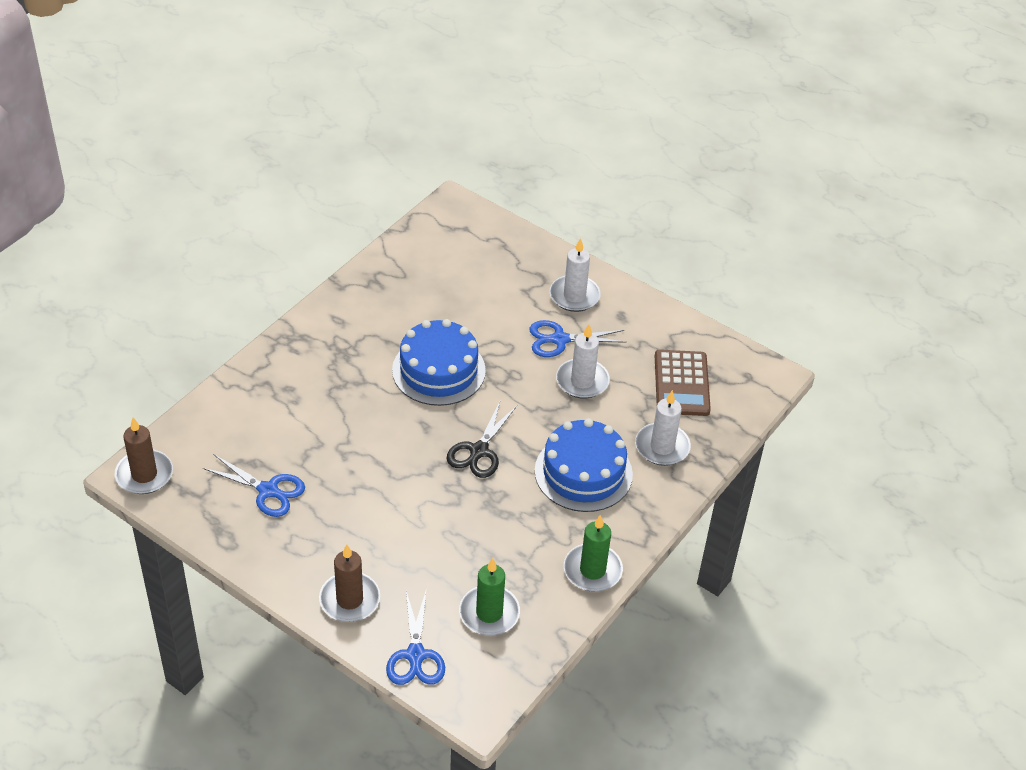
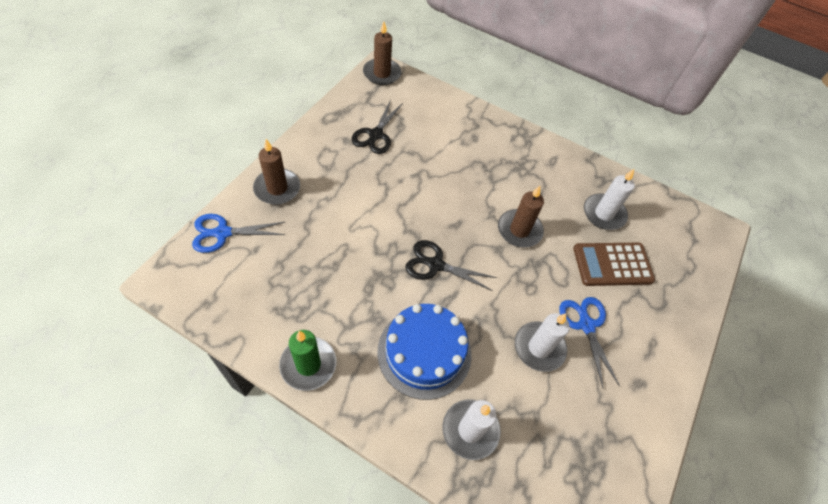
camera: 80 degrees right, 10 degrees up
(268, 490) = (376, 135): blue scissors -> black scissors
(438, 370) = (519, 230): blue cake -> brown candle
(489, 613) = (261, 282): green candle -> none
(574, 296) = (649, 336): white candle -> white candle (604, 214)
(681, 384) = (563, 450): brown calculator -> brown calculator (612, 264)

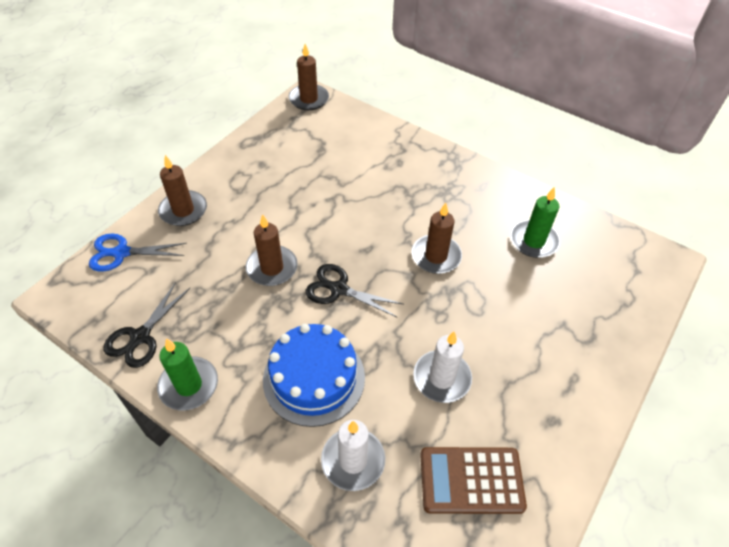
camera: 10 degrees right, 5 degrees down
(370, 245) = (272, 268): none -> brown candle
(376, 135) = (293, 159): black scissors -> black scissors (140, 337)
(586, 325) = (498, 357): blue scissors -> none
(604, 214) = (533, 241): white candle -> green candle
(612, 264) = (537, 294): brown calculator -> brown calculator (471, 480)

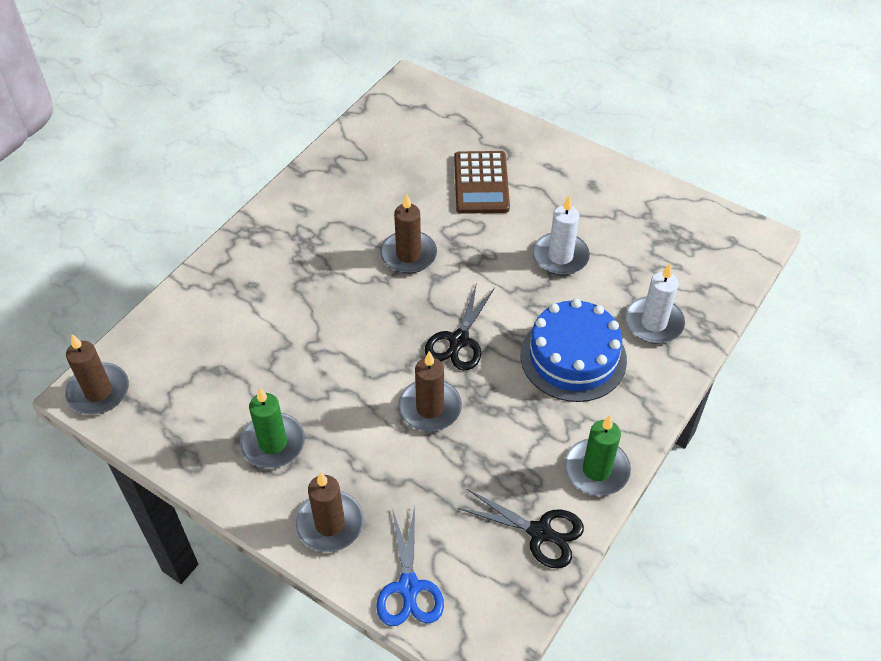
camera: 90 degrees left, 0 degrees up
(471, 480) = (655, 241): brown calculator -> brown calculator (481, 183)
(533, 241) = (386, 174): green candle -> green candle (273, 443)

